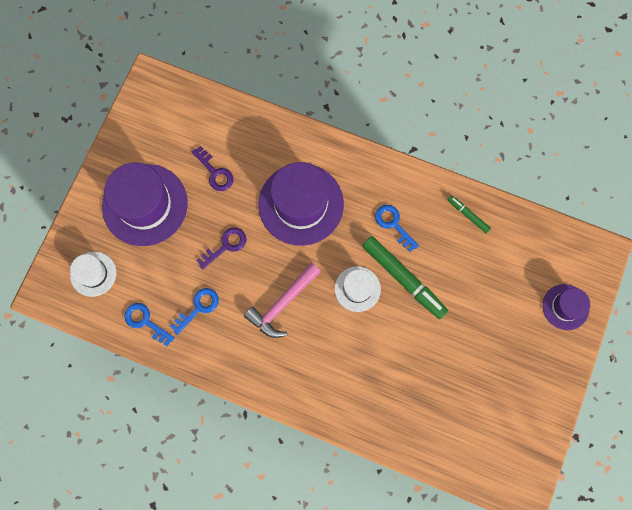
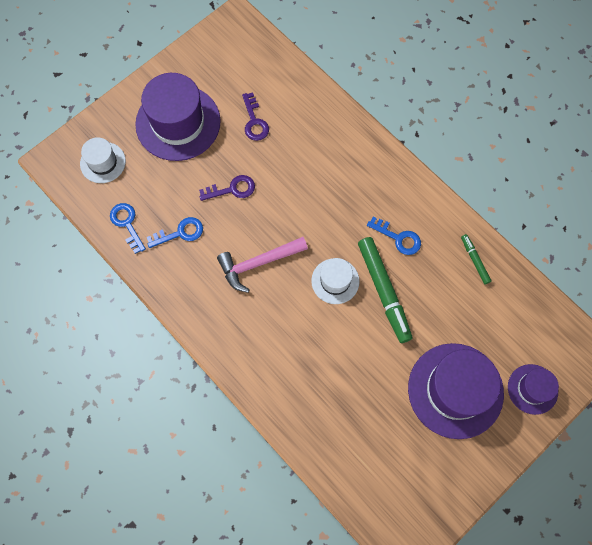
camera: 25 degrees right, 5 degrees down
(301, 204) = (319, 182): purple hat -> purple hat (455, 390)
(393, 224) = (398, 238): blue key -> blue key turned 135 degrees clockwise

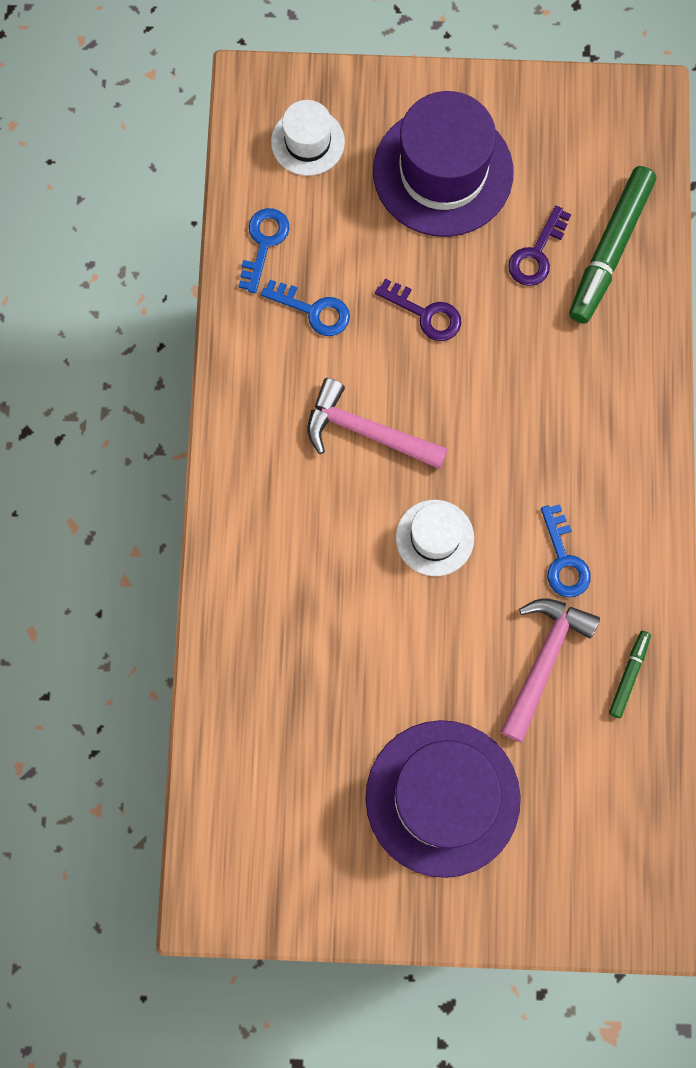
camera: 45 degrees right, 5 degrees up
(384, 291) = (479, 605): green marker -> green marker (610, 250)
(434, 289) = (543, 661): none -> pink hammer
(532, 389) = (535, 887): purple hat -> none

